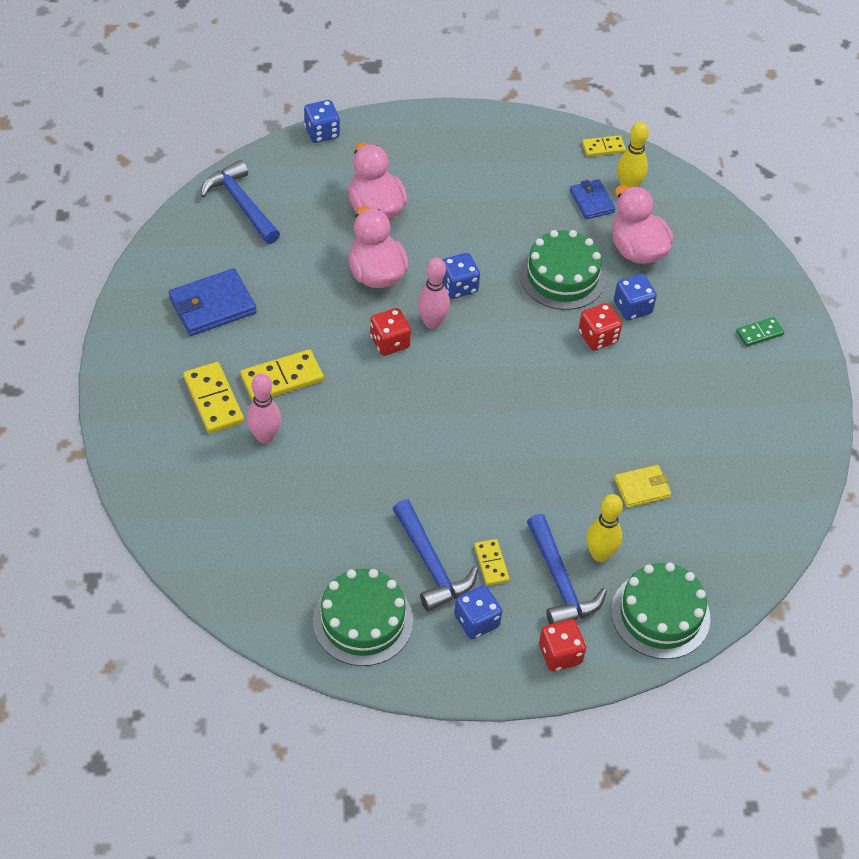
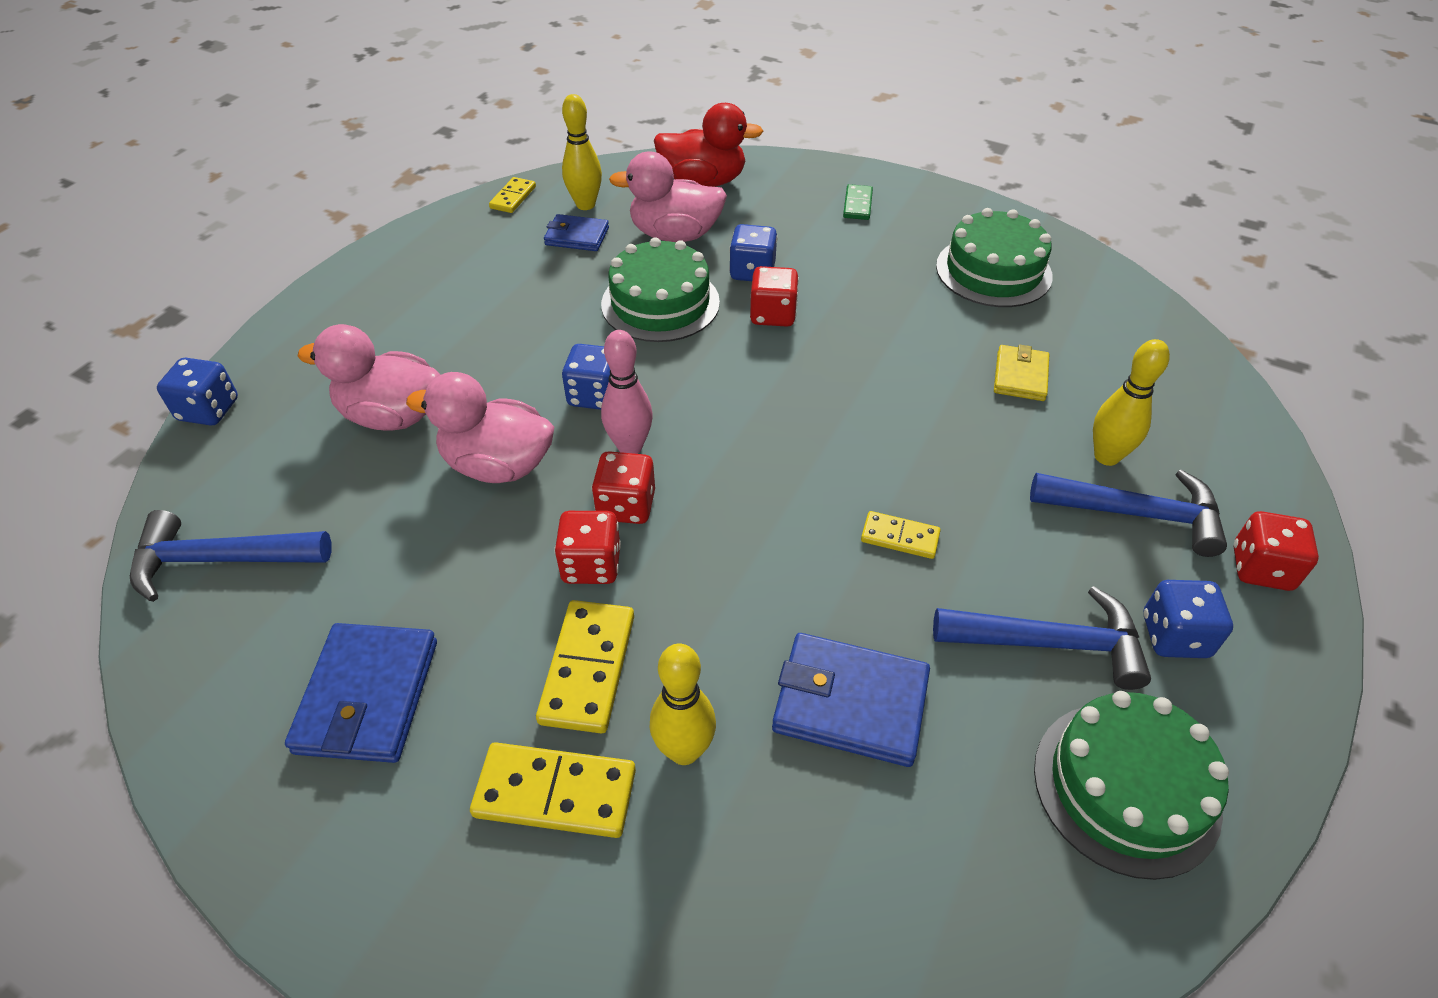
camera: 55 degrees left, 5 degrees down
(265, 437) = (684, 750): pink bowling pin -> yellow bowling pin
(334, 491) = (850, 703): none -> blue wallet
(341, 348) = (591, 565): none -> red dice
(491, 563) = (1076, 572): yellow domino -> yellow domino (900, 537)
(660, 614) = (1223, 444): green cake -> green cake (993, 271)
(710, 236) = (703, 182): none -> red duck

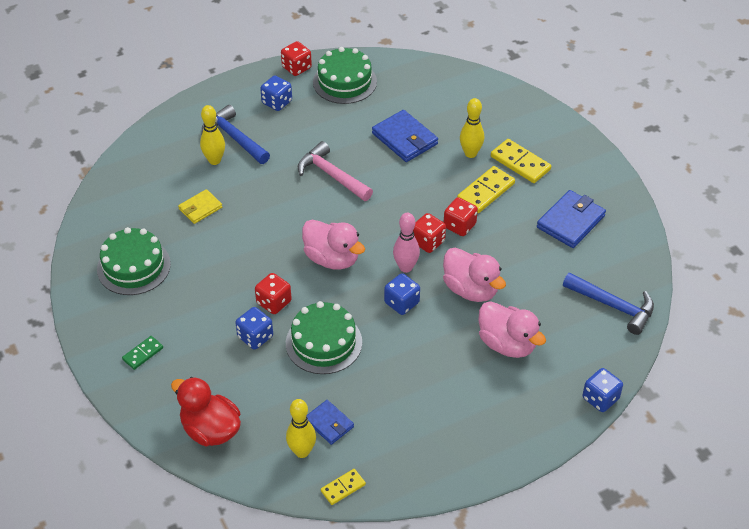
camera: 145 degrees left, 0 degrees up
(675, 235) = (271, 391): pink duck -> pink duck (332, 259)
(900, 537) = (331, 175): yellow domino -> pink hammer
(1051, 643) = (320, 120): blue hammer -> none
(1261, 568) = (218, 103): red dice -> red dice (296, 68)

